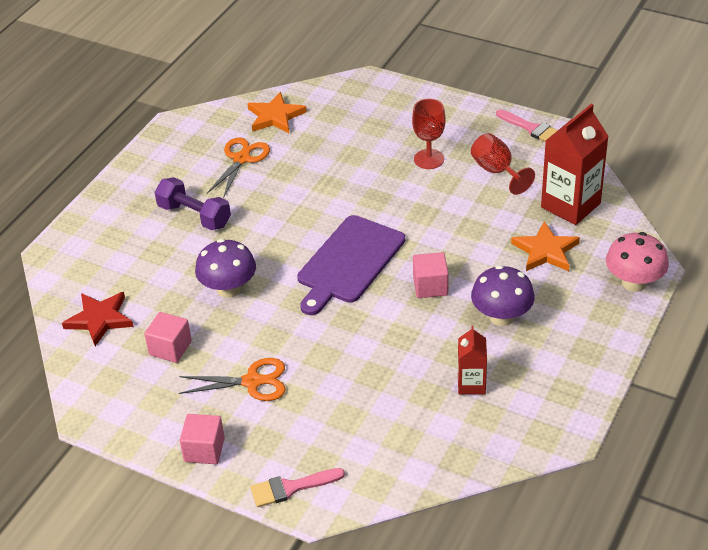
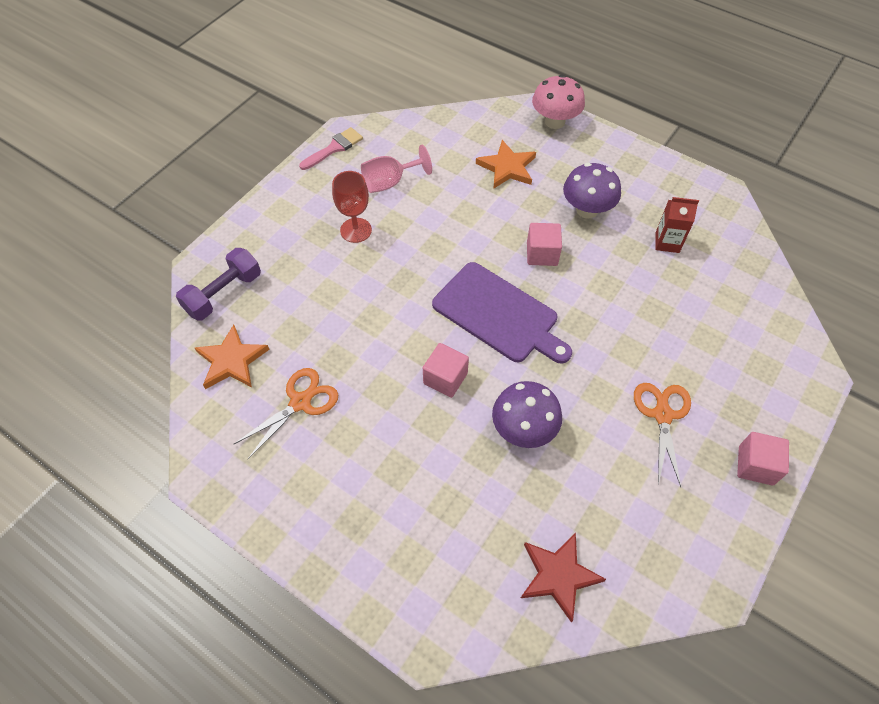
camera: 85 degrees left, 15 degrees up
(170, 348) = (611, 494): pink cube -> pink cube (445, 378)
(194, 216) = (392, 460): purple dumbbell -> purple dumbbell (224, 294)
(241, 159) = (300, 402): orange scissors -> orange scissors turned 105 degrees clockwise
(291, 488) = (796, 391): pink brush -> none
(497, 171) = (390, 182): red goblet -> pink goblet
(570, 205) = (450, 141): red carton -> none

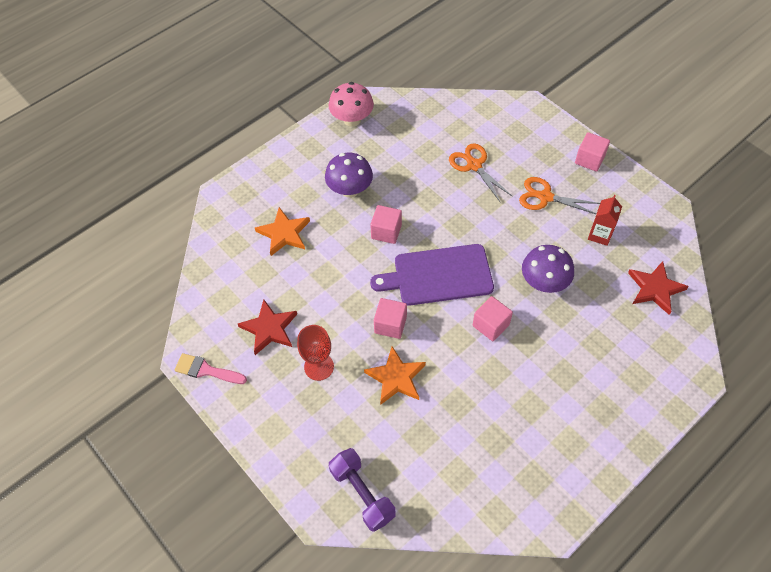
camera: 75 degrees left, 0 degrees up
(232, 360) = (440, 492): orange star -> orange star (396, 378)
(300, 402) = (493, 437): orange scissors -> orange scissors (474, 165)
(334, 148) = (206, 370): pink brush -> pink brush turned 45 degrees counterclockwise
(390, 182) = (269, 328): pink goblet -> red star
(420, 281) = (390, 325): none -> pink cube
(498, 314) = (438, 275): purple cutting board -> purple cutting board turned 150 degrees counterclockwise
(554, 121) = (242, 186): pink mushroom -> pink mushroom (352, 120)
(667, 242) = (398, 149): red carton -> red carton (599, 235)

